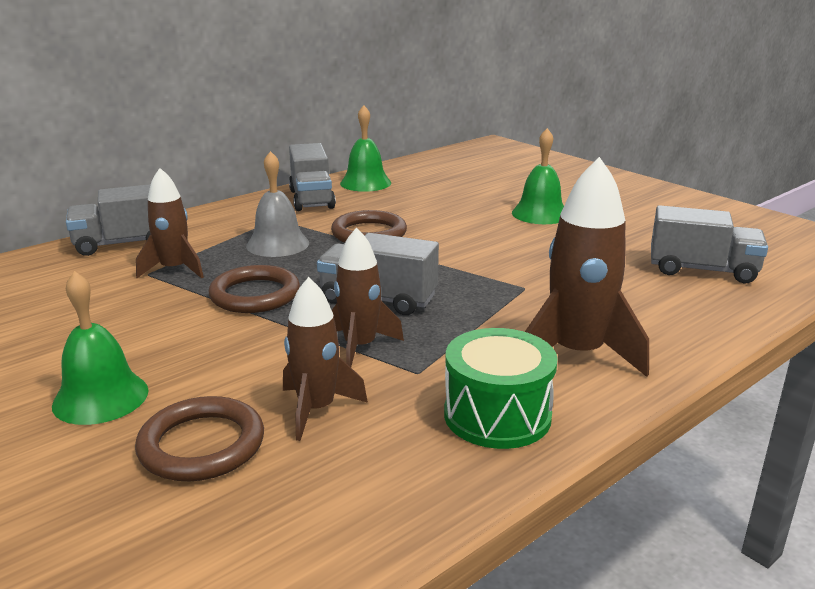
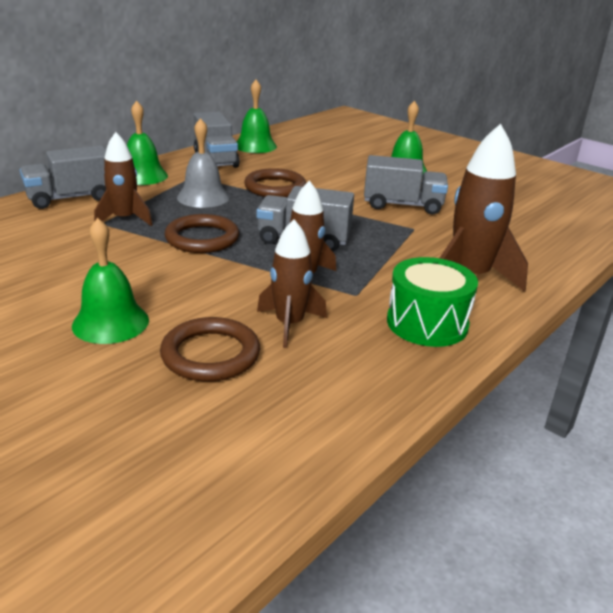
camera: 10 degrees left, 5 degrees up
(218, 218) = (143, 176): none -> green bell
(702, 270) = (539, 213): grey truck -> grey truck (402, 205)

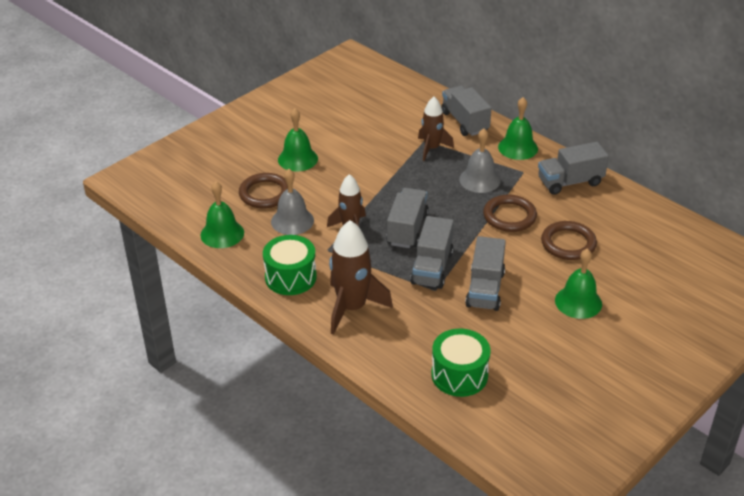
camera: 95 degrees right, 10 degrees up
(202, 238) = (404, 183): brown ring -> brown ring (568, 243)
(255, 146) = (619, 204): green bell -> green bell (222, 233)
(289, 324) = (292, 221): brown rocket -> grey bell
(375, 229) = (432, 268): none -> grey truck
(539, 223) = (459, 375): none -> green drum

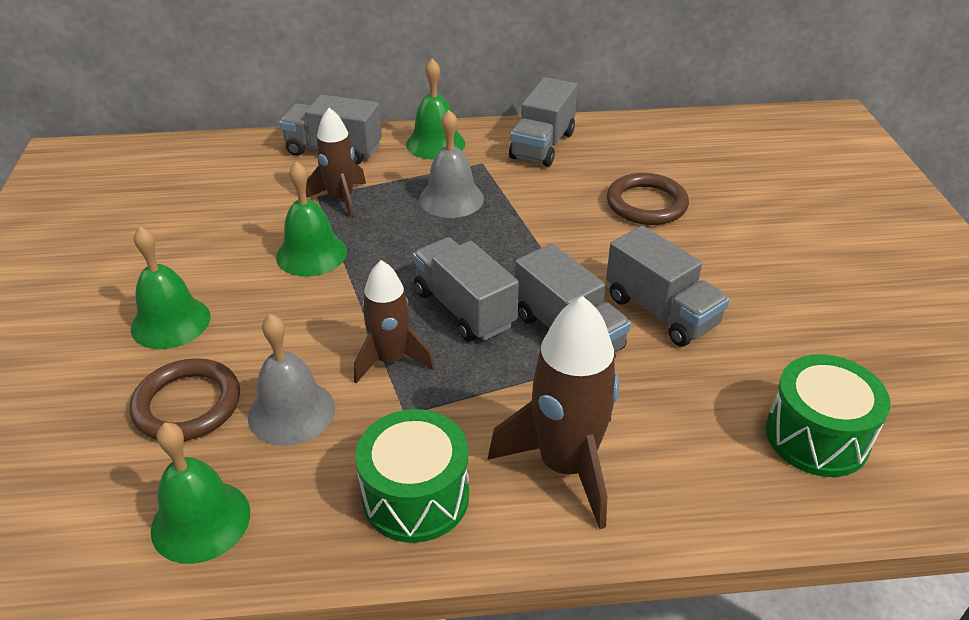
camera: 50 degrees left, 0 degrees up
(509, 216) = (546, 216): brown ring -> none
(578, 302) = (758, 254): green bell -> green bell (311, 254)

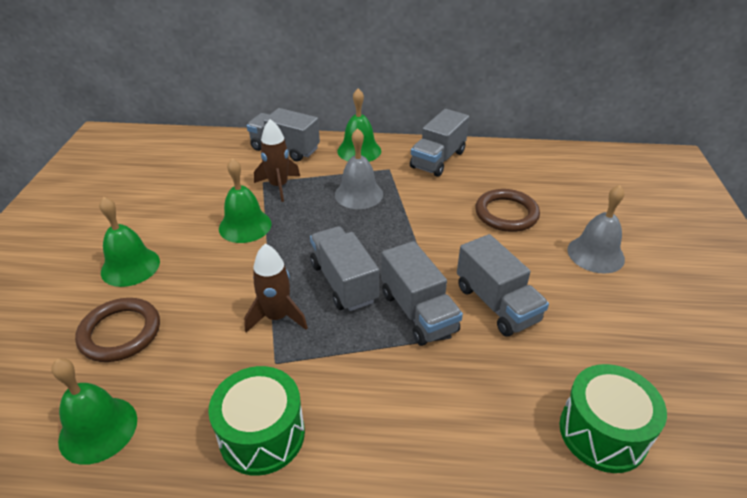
camera: 10 degrees right, 0 degrees up
(291, 412) = (192, 349): grey bell -> grey bell (595, 254)
(566, 465) = (387, 426): brown rocket -> none

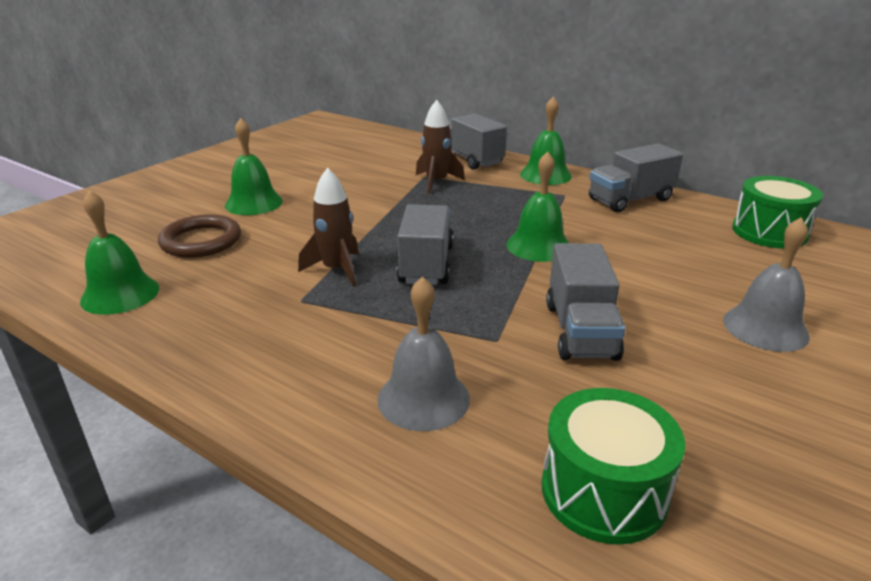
camera: 30 degrees right, 10 degrees down
(245, 226) = (376, 201): green bell -> green bell (538, 246)
(262, 435) = (235, 345): green drum -> green drum (769, 232)
(358, 194) = (511, 206): grey bell -> grey bell (423, 398)
(418, 312) = (480, 309): grey truck -> none
(506, 214) = (672, 261): brown ring -> none

